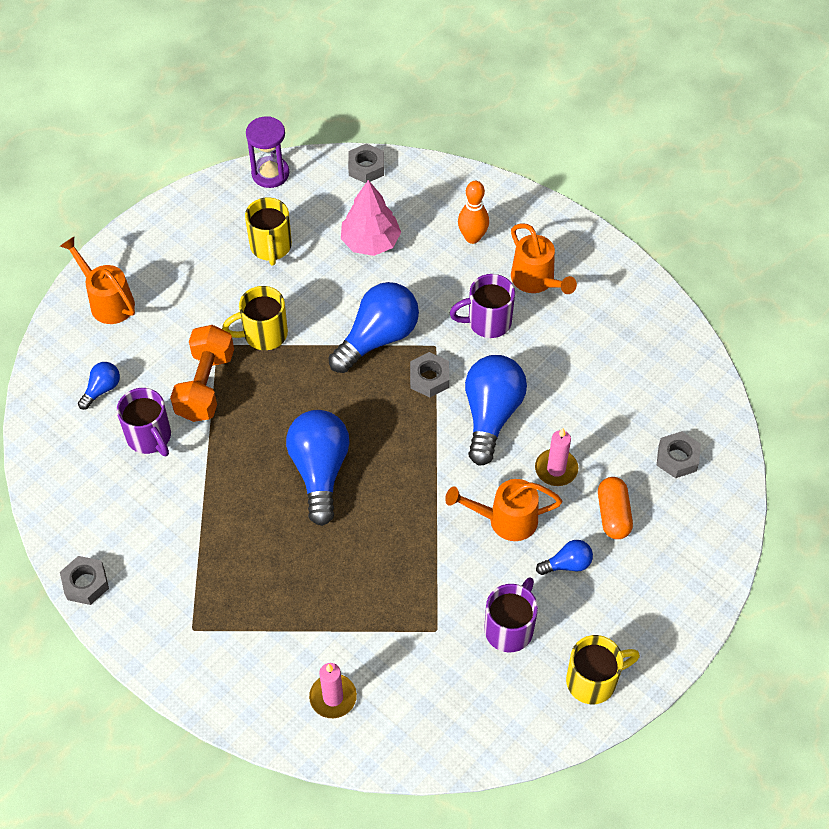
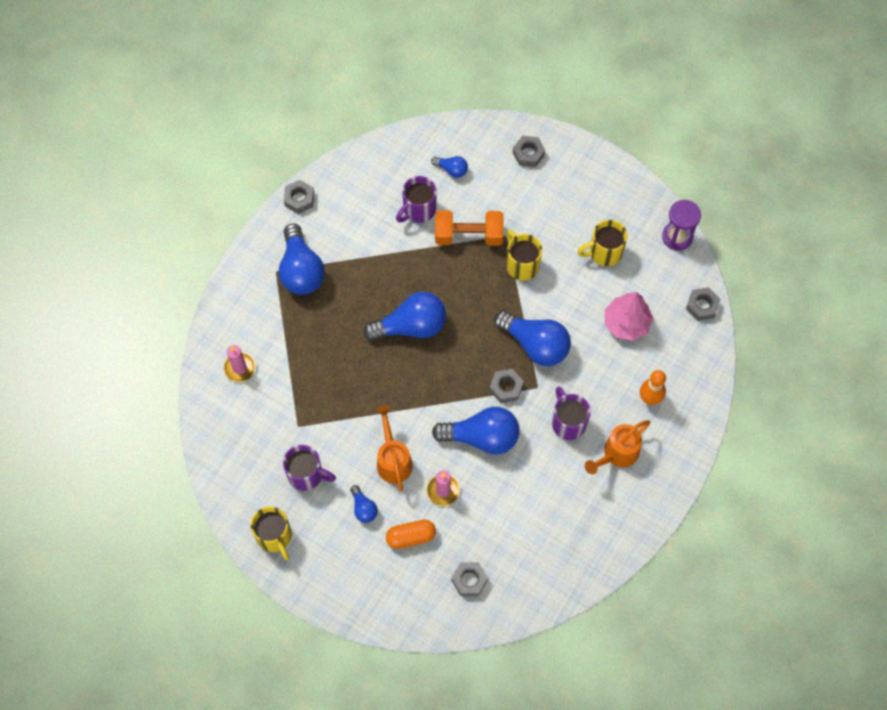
camera: 80 degrees right, 10 degrees up
(107, 301) = (528, 154): orange watering can -> grey nut
(200, 596) = (301, 270): none -> blue light bulb

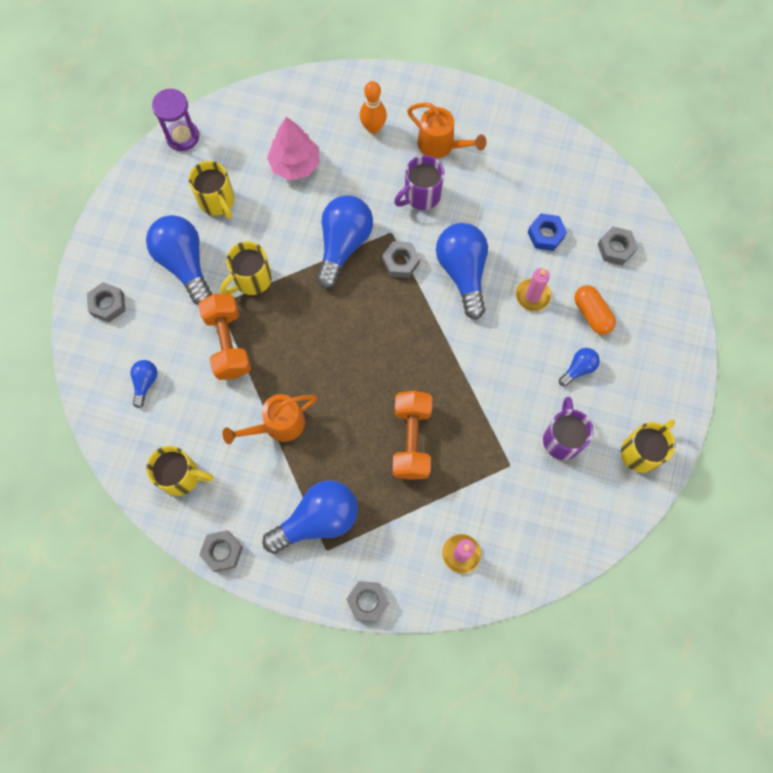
camera: 105 degrees left, 5 degrees up
(343, 355) = (412, 440): none -> orange dumbbell
(367, 182) = (181, 476): none -> yellow mug
(393, 460) = (516, 353): orange watering can -> orange watering can (278, 425)
(411, 326) = (356, 376): blue light bulb -> blue light bulb (184, 264)
(418, 210) = (207, 406): purple mug -> none
(500, 521) = (545, 235): none -> blue nut
(702, 306) = (258, 100): grey nut -> grey nut (367, 601)

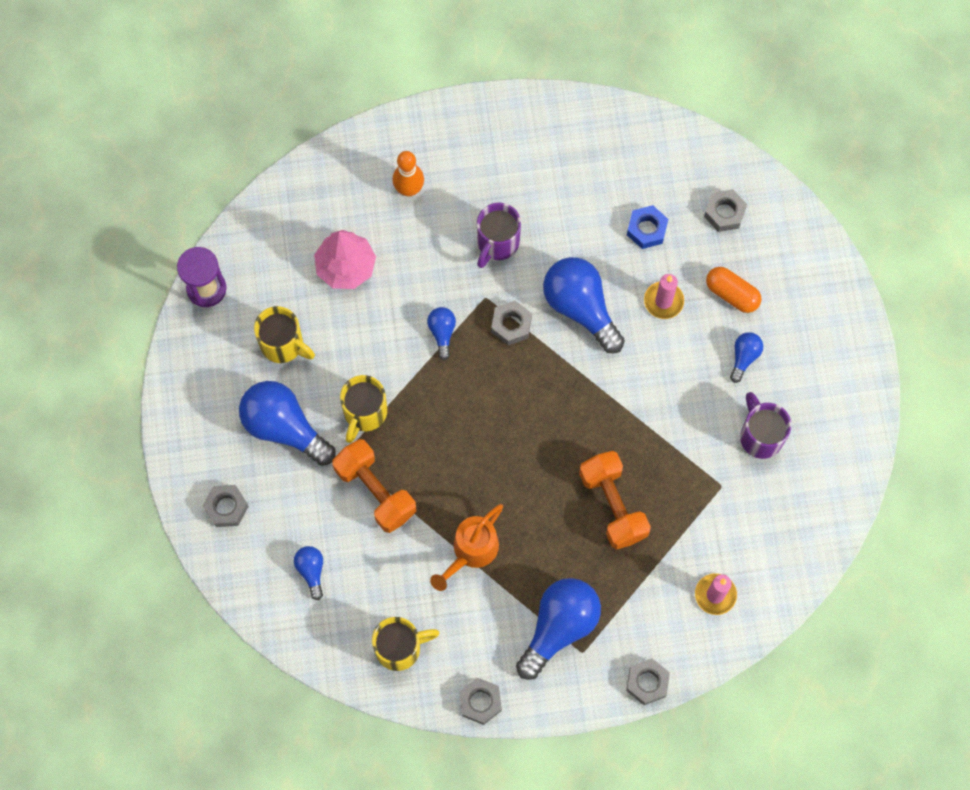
camera: 25 degrees left, 0 degrees up
(343, 245) = (442, 333): blue light bulb -> blue light bulb, size x0.49
(441, 145) = (491, 178): orange watering can -> none
(641, 452) = (843, 414): yellow mug -> none

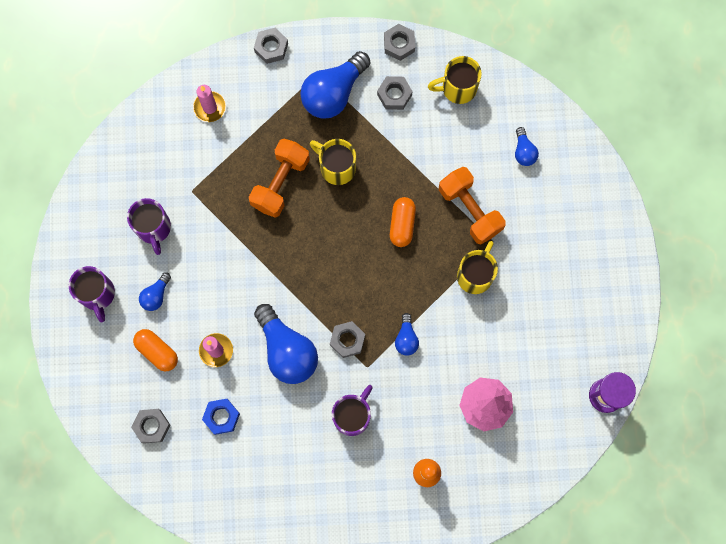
camera: 175 degrees left, 5 degrees up
(226, 507) = (590, 207): grey nut -> grey nut (394, 95)
(283, 344) = (541, 340): yellow mug -> yellow mug (336, 167)
(284, 428) = (542, 268): blue light bulb -> none
(457, 466) = (402, 224): none -> orange capsule
(471, 552) = (397, 156): orange watering can -> none
(613, 505) = (280, 183): orange dumbbell -> orange dumbbell turned 45 degrees clockwise
(813, 352) = (97, 294): none -> purple mug

